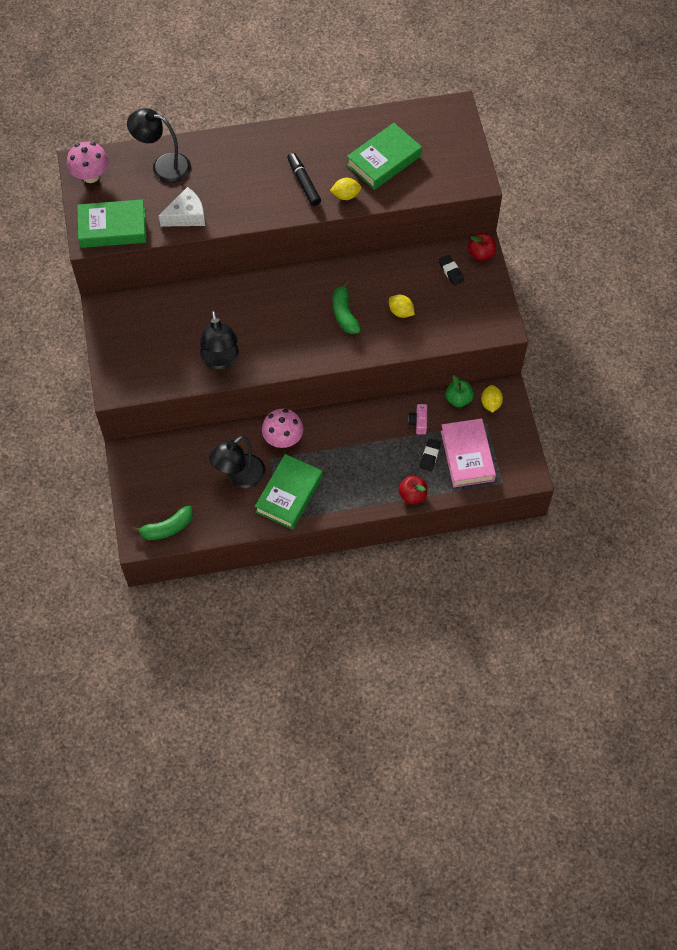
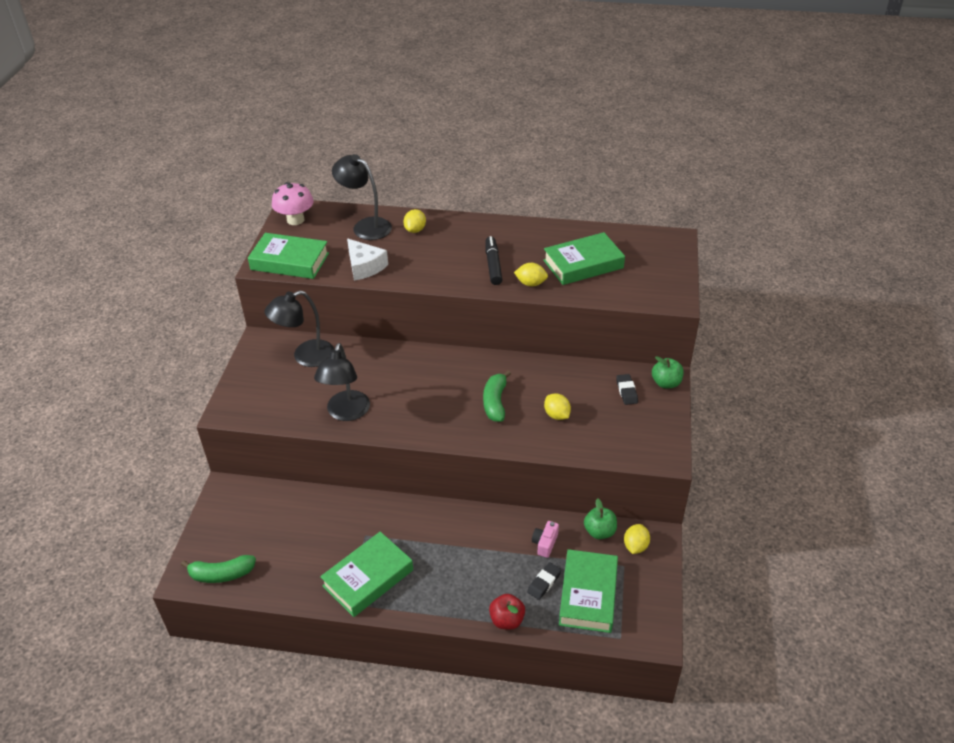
camera: 20 degrees right, 20 degrees down
(186, 215) = (364, 267): white cheese -> white cheese turned 60 degrees clockwise
(213, 159) = (415, 230): none -> yellow lemon
(240, 477) = (325, 545): black lamp -> black lamp (305, 356)
(283, 439) = (389, 519): pink mushroom -> none
(467, 456) = (588, 595): pink book -> green book
(481, 254) = (666, 383): red apple -> green apple

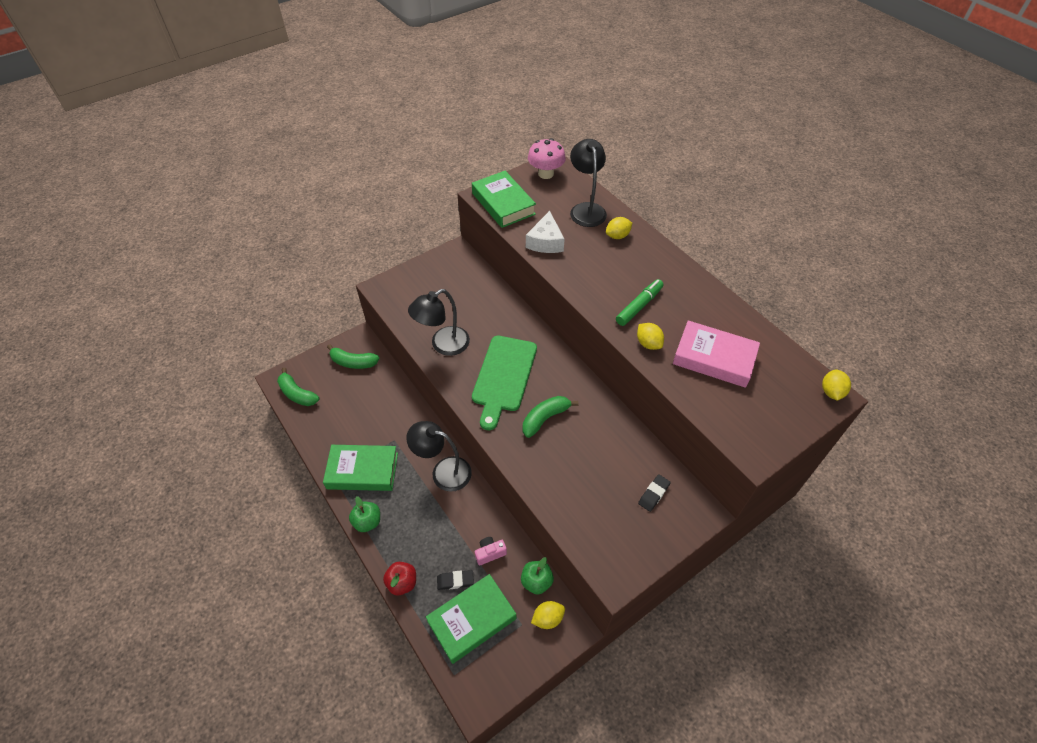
camera: 45 degrees right, 10 degrees up
(244, 510) = (353, 362): none -> green banana
(305, 356) = (468, 284): black lamp -> black lamp (443, 471)
(427, 399) = (503, 377): none -> green cutting board
(493, 265) = (639, 306): black marker -> green marker
(556, 415) = (575, 466): yellow lemon -> yellow lemon (831, 392)
(583, 264) = (714, 358): green book -> pink book
(666, 383) = (695, 515): green apple -> green apple (367, 522)

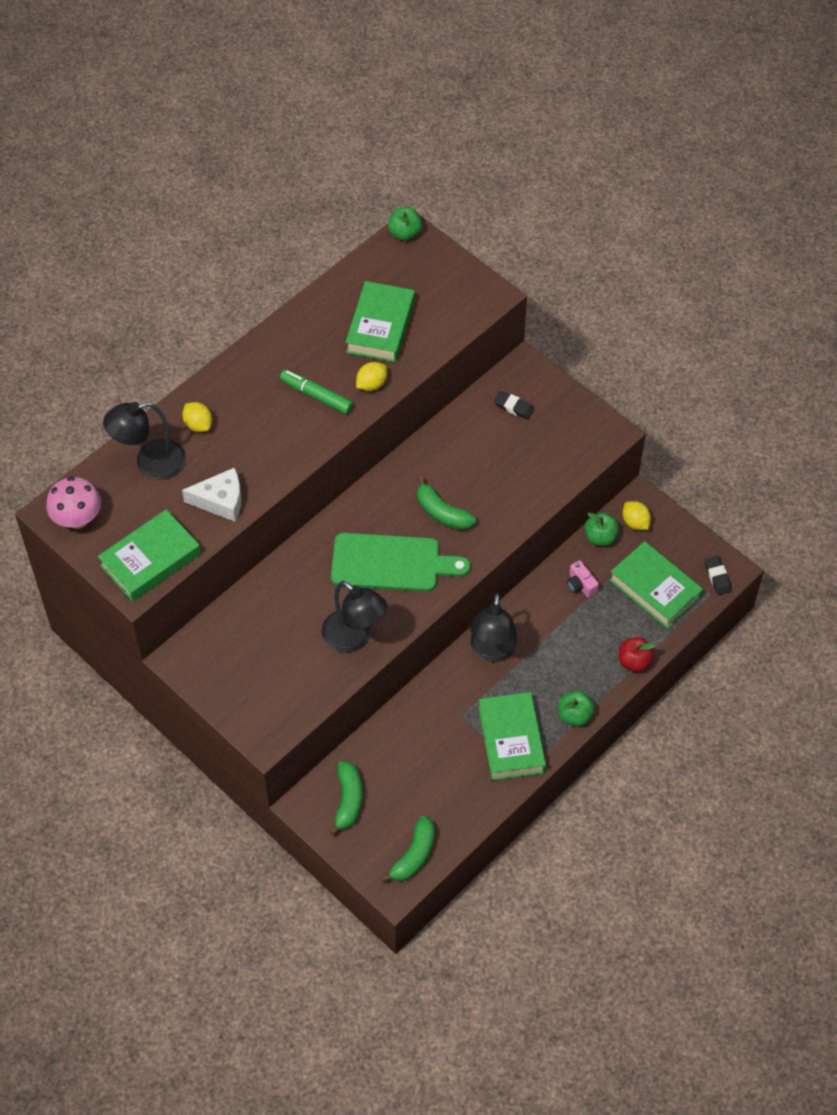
camera: 100 degrees left, 5 degrees up
(455, 581) = (619, 612): black eraser -> black eraser (717, 577)
(714, 358) = (380, 326): pink book -> green book
(831, 392) = (404, 233): yellow lemon -> green apple

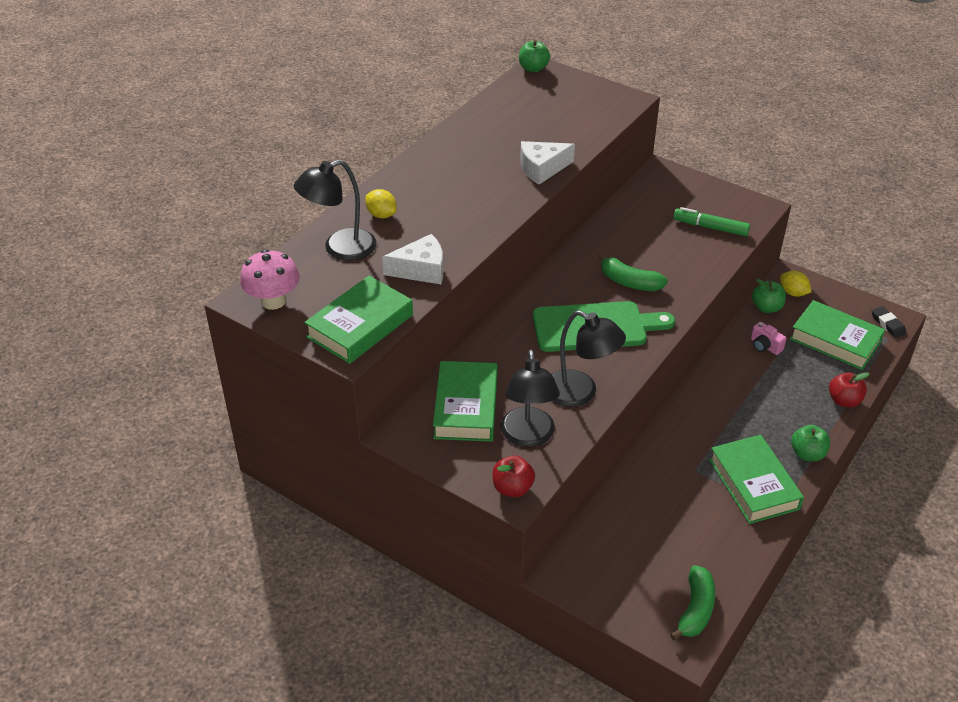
camera: 10 degrees left, 15 degrees down
(265, 730) = (512, 488): none -> red apple
(316, 396) = (492, 182): green marker -> green marker (710, 227)
(348, 800) = (605, 565): green banana -> none
(371, 384) = (542, 168): yellow lemon -> white cheese
(380, 326) = (535, 129): green book -> green book (466, 407)
(492, 651) = (703, 410): black lamp -> black lamp (528, 436)
(513, 407) = (664, 199): black eraser -> none

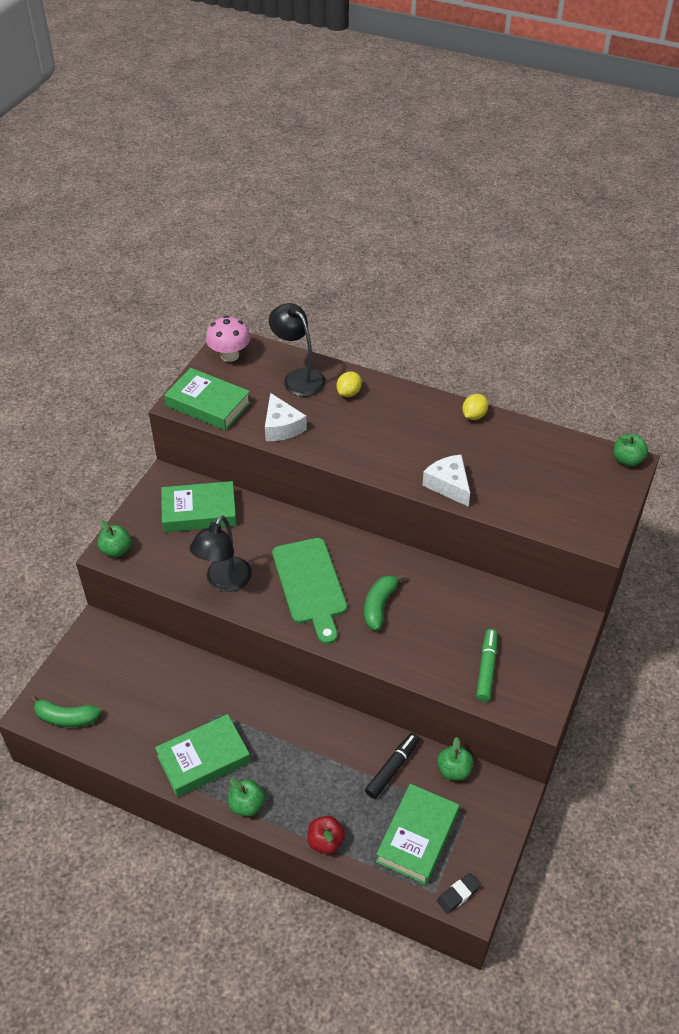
camera: 80 degrees right, 5 degrees up
(512, 488) = (116, 550): red apple -> green apple
(528, 436) = (171, 553): black lamp -> none
(765, 346) = (392, 768): pink camera -> black marker
(793, 293) = (486, 796): yellow lemon -> yellow lemon (474, 416)

